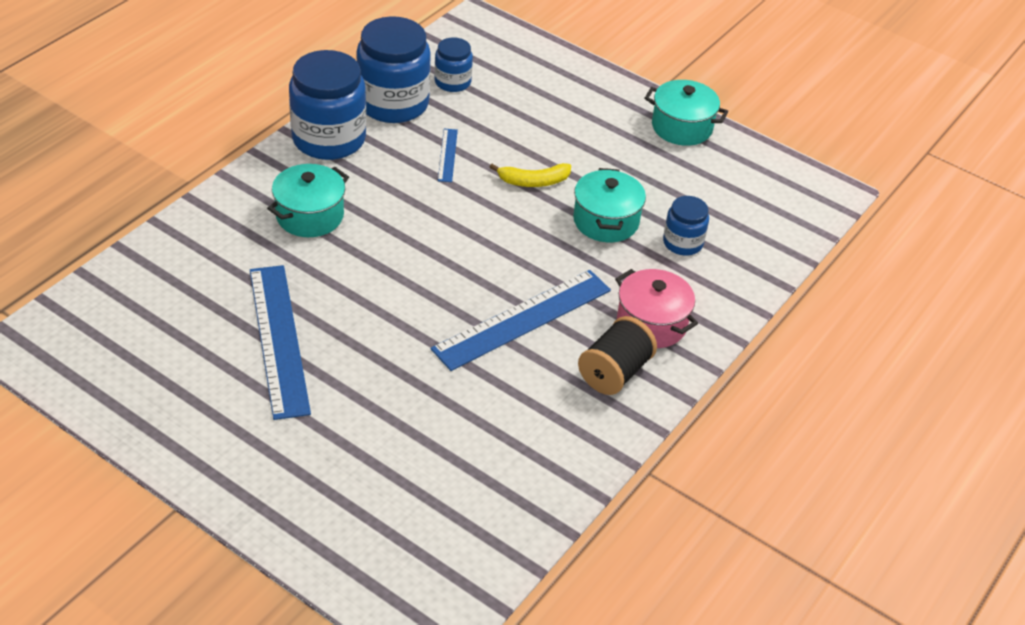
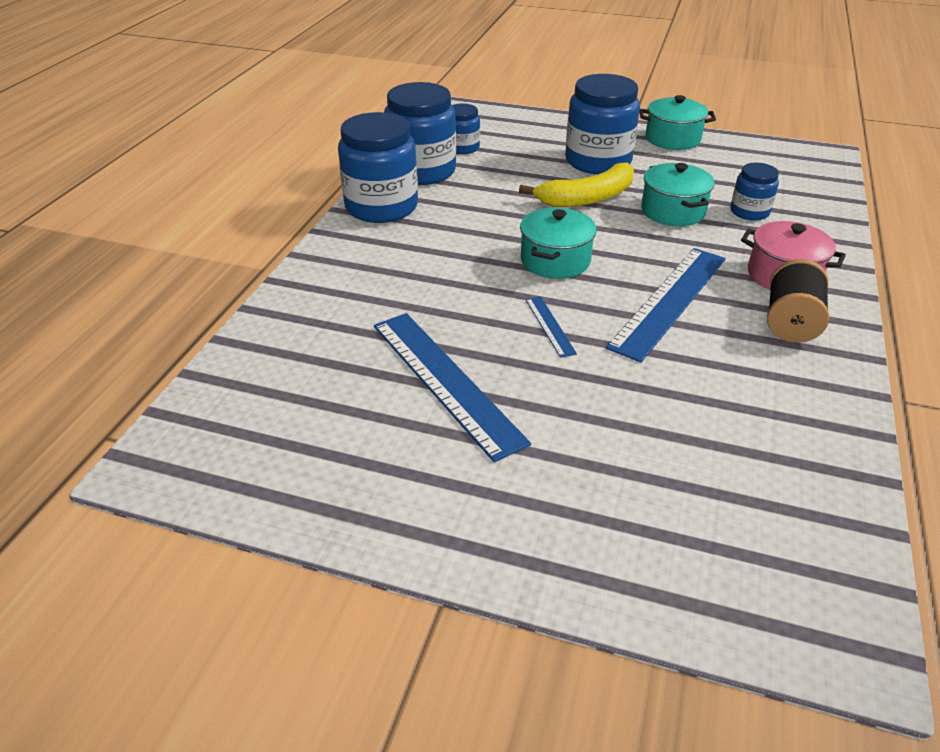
camera: 15 degrees left, 5 degrees down
(309, 216) = (404, 267): turquoise pot -> turquoise pot (555, 261)
(447, 155) = (497, 196): blue ruler -> blue ruler (549, 326)
(534, 181) = (587, 198): yellow banana -> yellow banana, size x1.60
(579, 137) = (598, 161): none -> blue jar

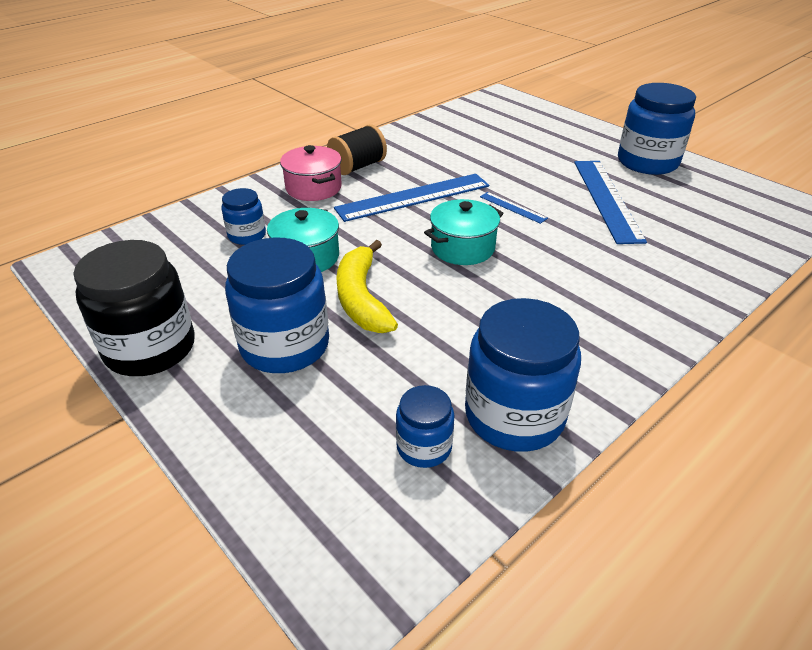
camera: 150 degrees left, 0 degrees up
(381, 207) = (596, 368): blue jar -> blue jar (647, 162)
(549, 326) = (513, 207): blue ruler -> blue ruler turned 60 degrees counterclockwise
(587, 198) = (361, 298): yellow banana -> yellow banana turned 105 degrees counterclockwise
(672, 139) = (150, 348): turquoise pot -> black jar

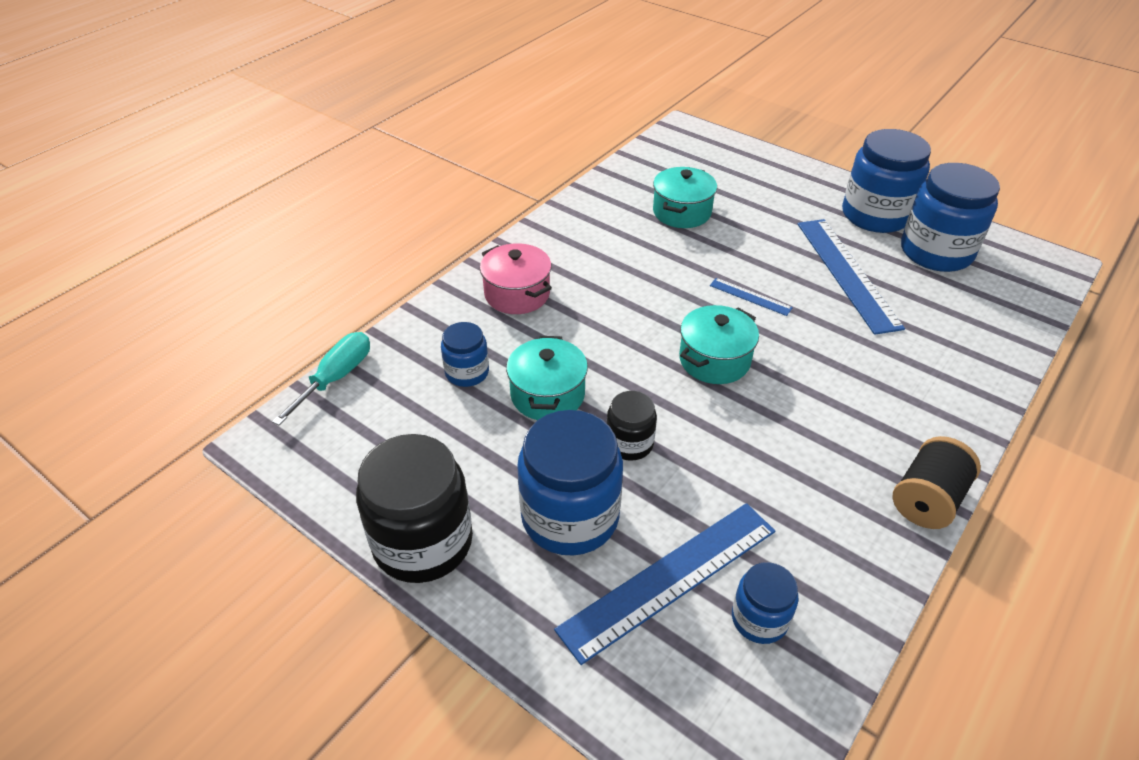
camera: 10 degrees left, 5 degrees up
(140, 228) = (336, 378): none -> turquoise screwdriver
(357, 167) = (556, 256): black spool -> black spool (927, 499)
(361, 298) = (629, 443): yellow banana -> black jar
(413, 197) = (636, 294): blue ruler -> blue ruler (670, 579)
(476, 147) = (681, 212): none -> turquoise pot
(514, 415) = (835, 567): blue jar -> blue jar (936, 252)

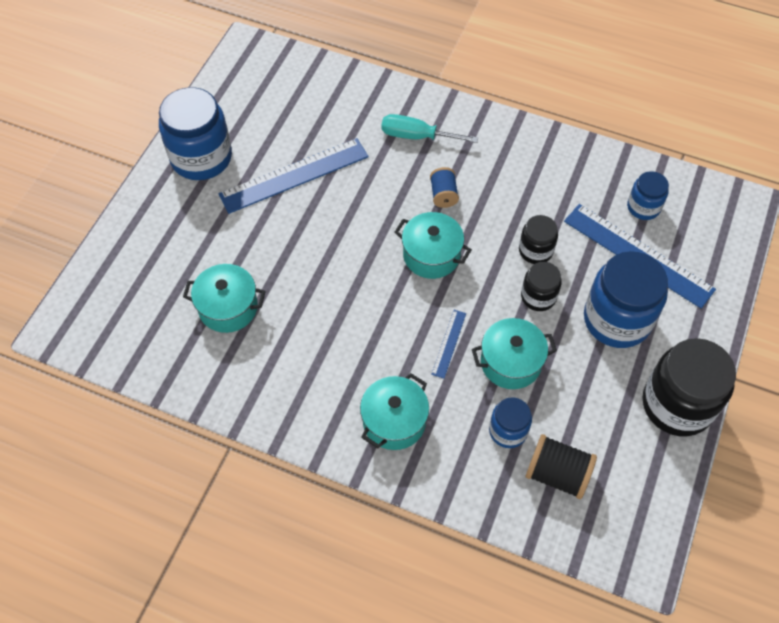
camera: 105 degrees left, 15 degrees up
(336, 378) = (553, 538): turquoise screwdriver -> turquoise screwdriver (417, 136)
(517, 294) = (394, 421): pink pot -> turquoise pot
(701, 460) = (535, 250): none -> black jar
(750, 296) = (344, 239): blue ruler -> blue ruler (448, 343)
(807, 389) = (443, 195): none -> blue spool
(927, 499) = (520, 130): black spool -> black spool (557, 474)
(936, 252) = (248, 117): blue jar -> none

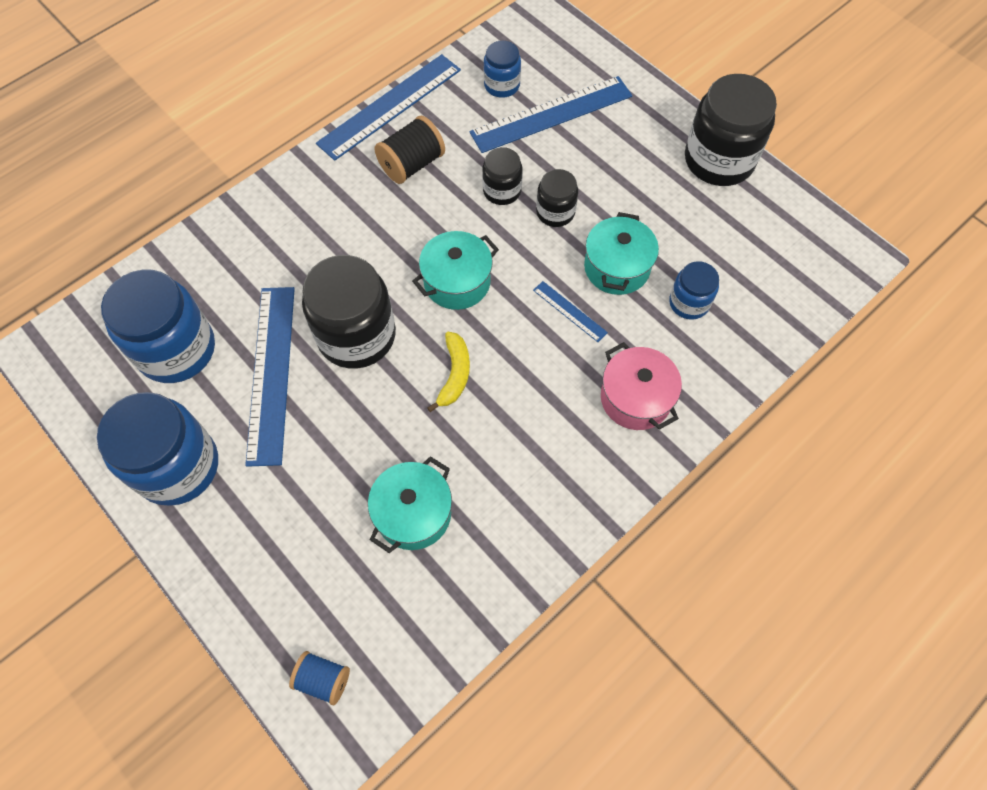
camera: 65 degrees left, 5 degrees up
(350, 211) = (356, 335): none -> black jar
(350, 287) = (454, 374): none -> yellow banana
(394, 421) = (635, 398): turquoise pot -> pink pot
(417, 136) = (297, 231): turquoise screwdriver -> none
(443, 195) = (388, 239): blue spool -> blue spool (323, 679)
(557, 474) = (750, 283): black spool -> black spool (412, 164)
(568, 142) = (390, 106): none -> blue ruler
(617, 319) = (612, 162): blue jar -> blue jar (176, 349)

